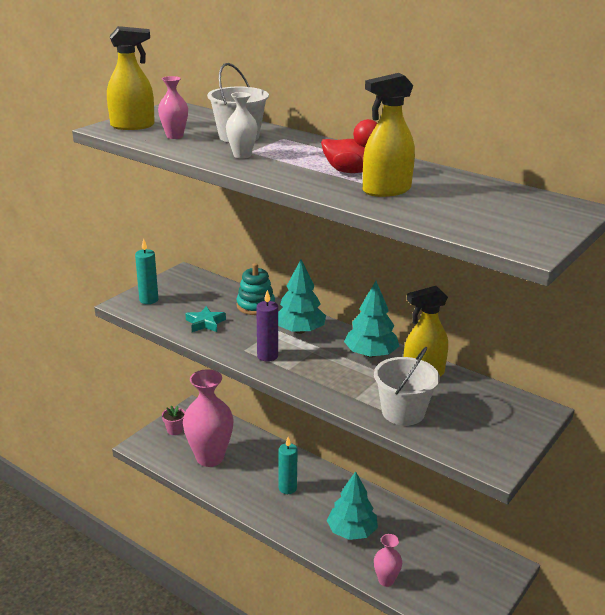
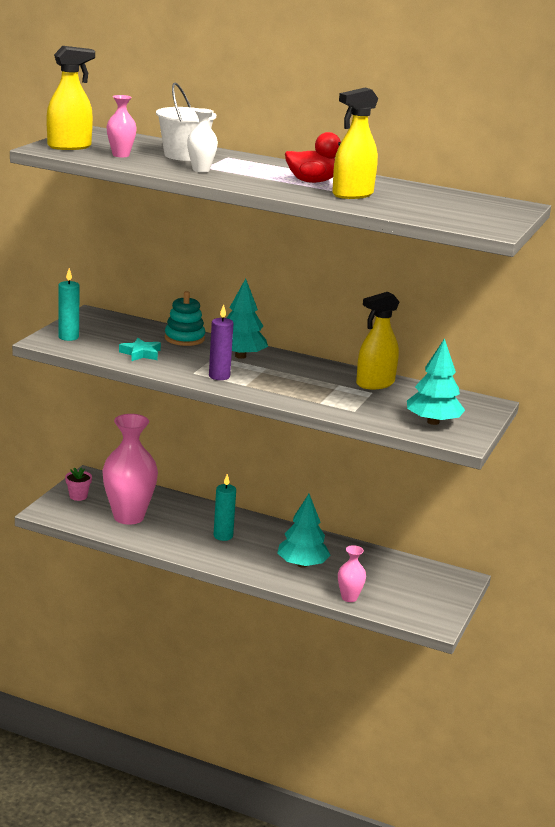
camera: 15 degrees left, 5 degrees down
(370, 354) = (319, 371): turquoise tree -> turquoise tree (433, 422)
(403, 412) = (368, 410): white bucket -> none

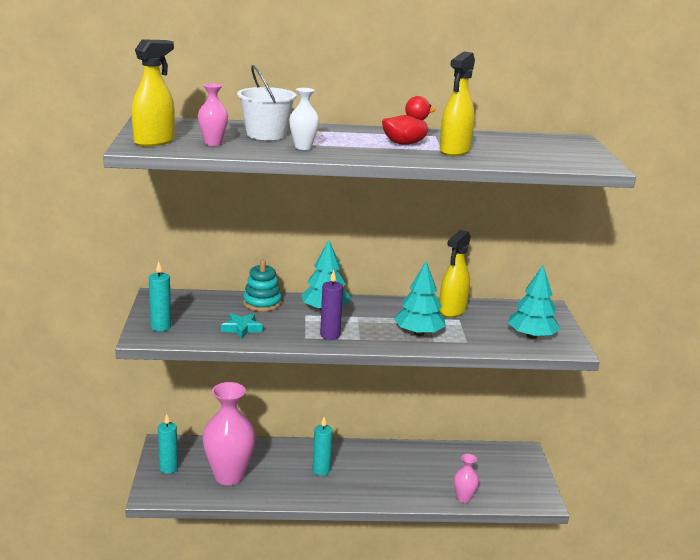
camera: 25 degrees left, 0 degrees up
(78, 496) = (168, 468): pink flower pot -> turquoise candle
(302, 564) = (403, 478): turquoise tree -> turquoise tree (418, 333)

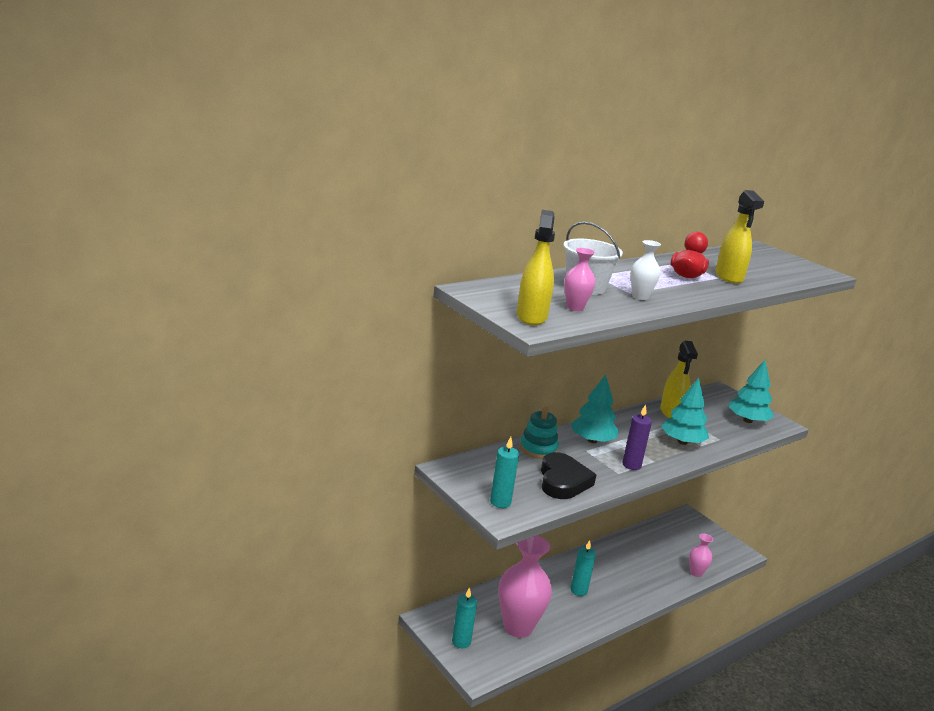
camera: 35 degrees left, 0 degrees up
(242, 328) = (563, 481): turquoise star -> black heart

